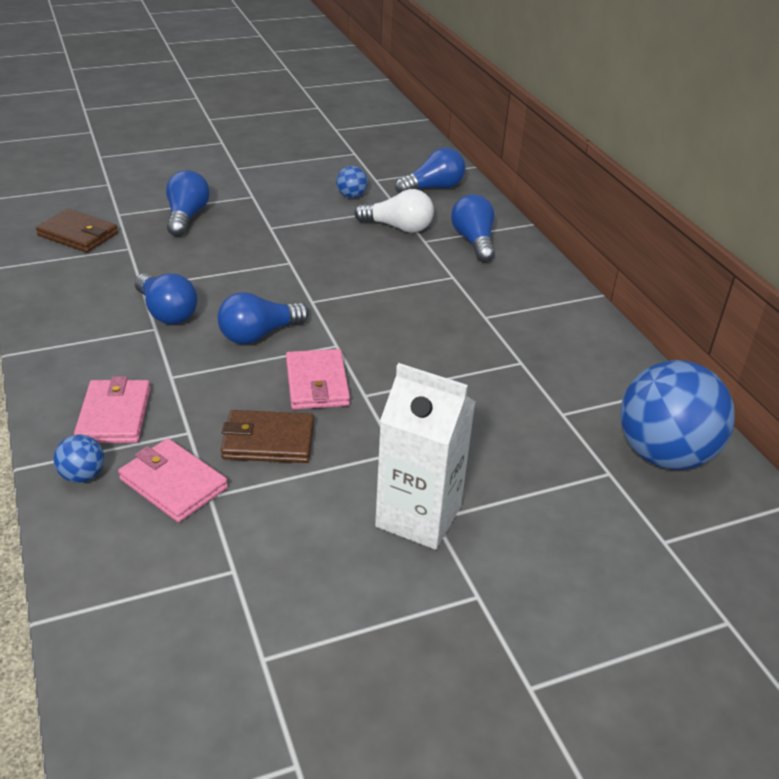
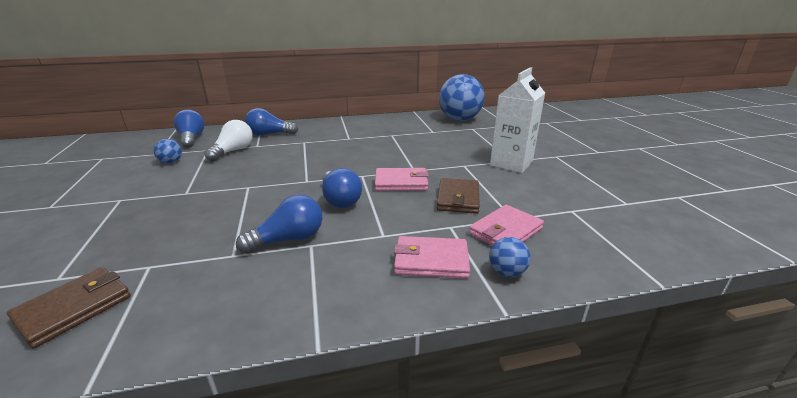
camera: 80 degrees left, 10 degrees down
(186, 217) = (120, 232): blue light bulb -> none

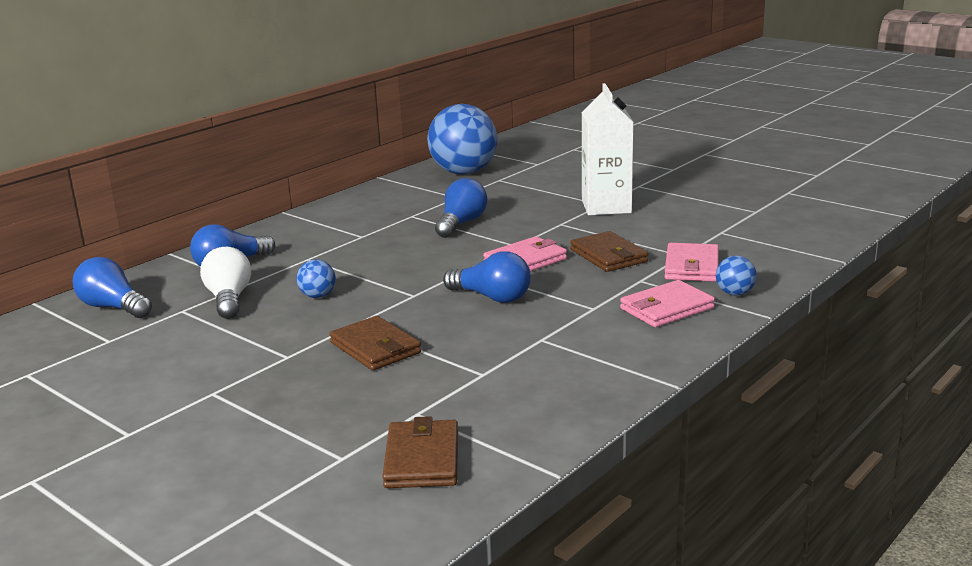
camera: 35 degrees left, 5 degrees down
(171, 162) = (168, 340): blue ball -> blue ball (318, 296)
(225, 207) = (375, 348): none -> brown wallet
(288, 239) = (511, 344): blue light bulb -> blue light bulb (461, 224)

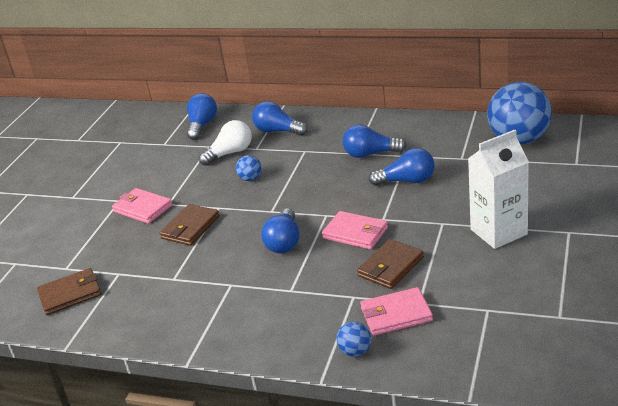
camera: 70 degrees right, 10 degrees up
(378, 229) = (370, 154): none -> blue light bulb
(666, 308) = (307, 324): pink wallet -> pink wallet (142, 208)

